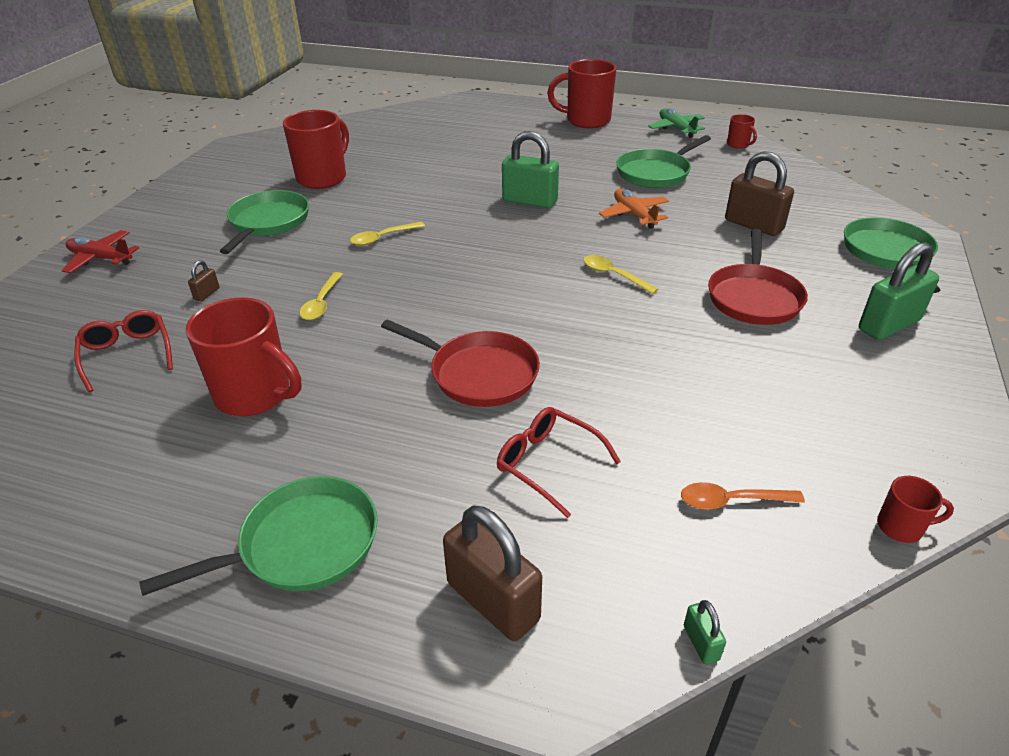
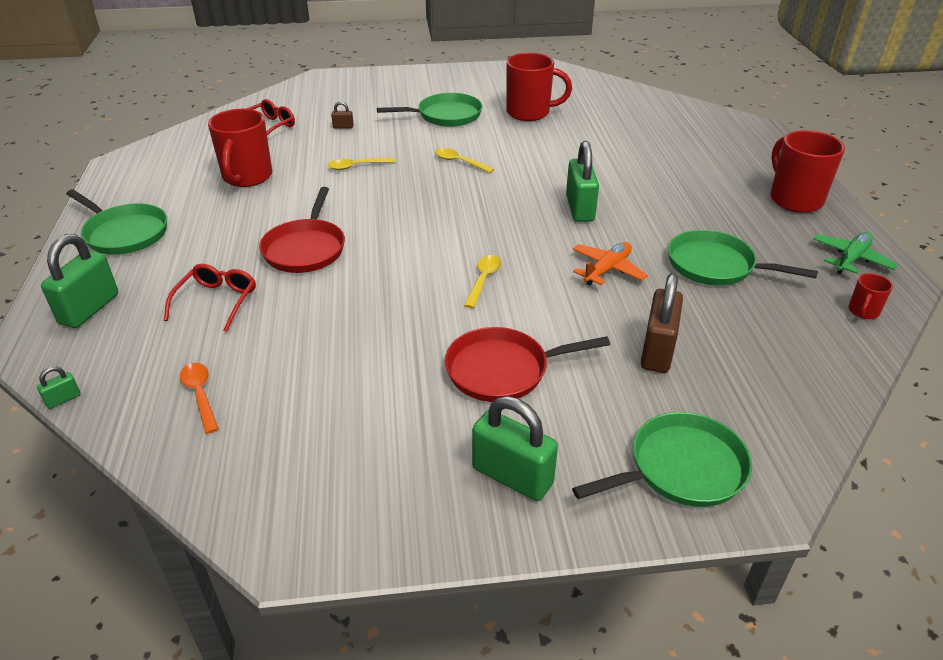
camera: 65 degrees right, 0 degrees up
(101, 258) = (360, 83): red plane -> none
(493, 601) = (89, 309): brown padlock -> green padlock
(901, 527) = (192, 497): red mug -> none

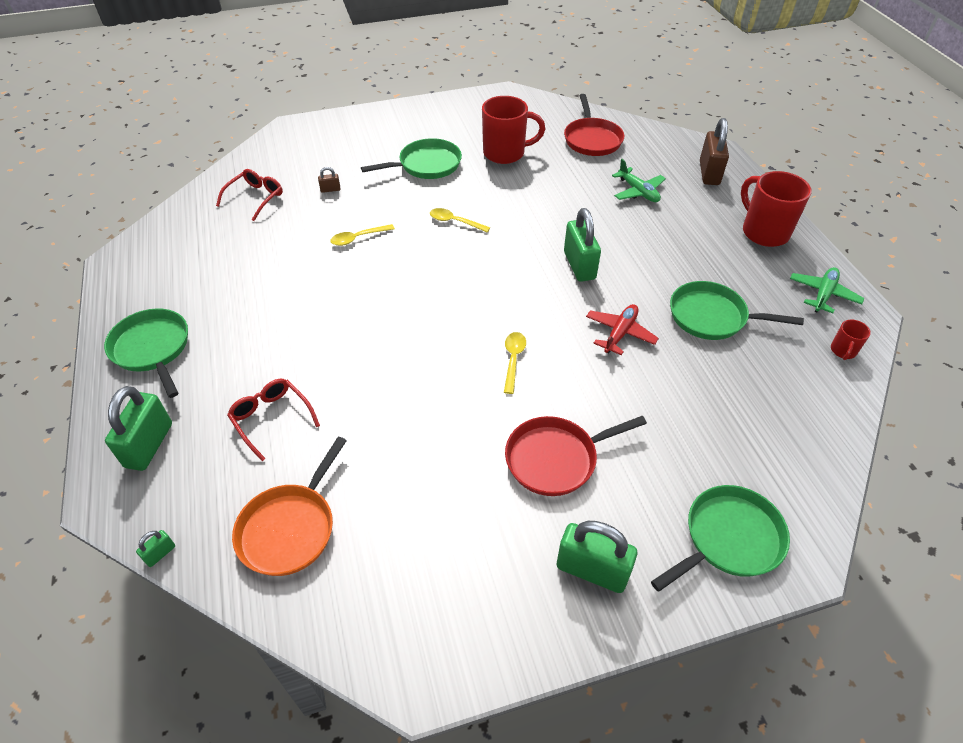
camera: 10 degrees left, 10 degrees up
(124, 233) = (152, 349): green pan -> green pan turned 150 degrees counterclockwise
(200, 395) = (290, 528): orange spoon -> orange pan
(217, 301) = (271, 419): red glasses -> red glasses turned 45 degrees counterclockwise
(247, 177) = (254, 264): red mug -> none
(305, 249) = (338, 345): red pan -> red pan (592, 139)
(607, 270) = (620, 333): orange plane -> red plane
(657, 351) = (682, 418): brown padlock -> brown padlock (709, 173)
(662, 154) = (638, 191): none -> green plane

